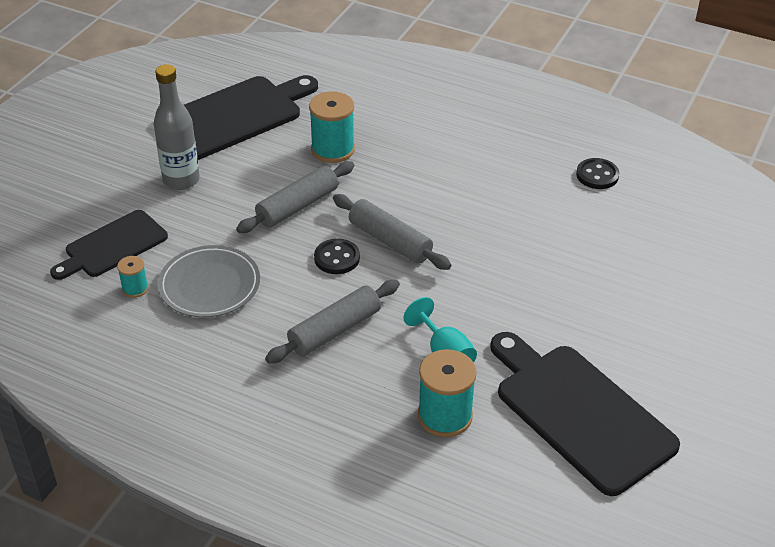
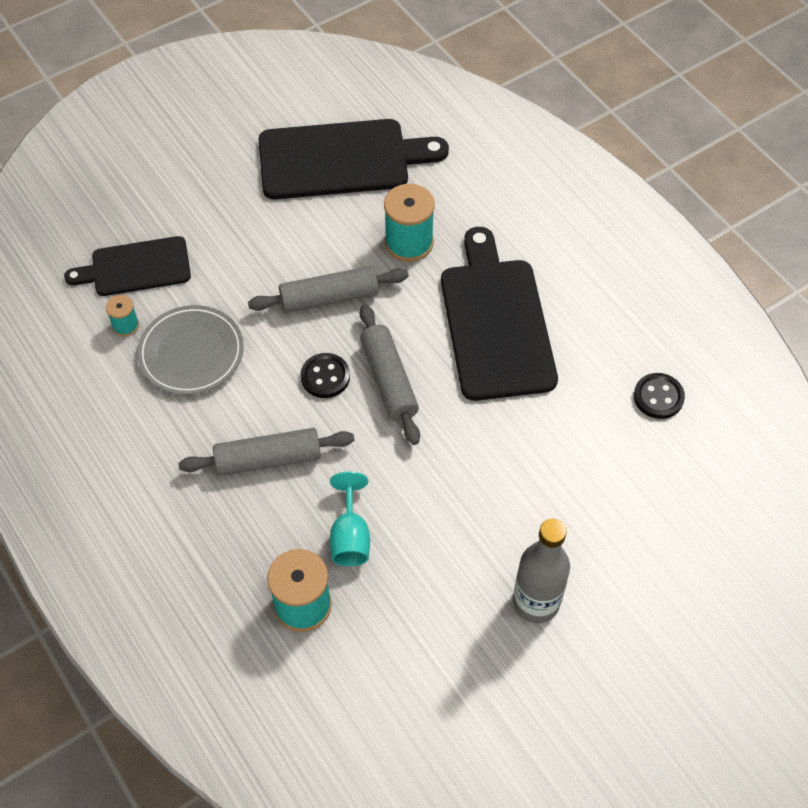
camera: 30 degrees right, 15 degrees up
(181, 180) = (243, 217): grey bottle -> grey bottle (536, 602)
(579, 413) = (429, 669): black cutting board -> black cutting board (495, 322)

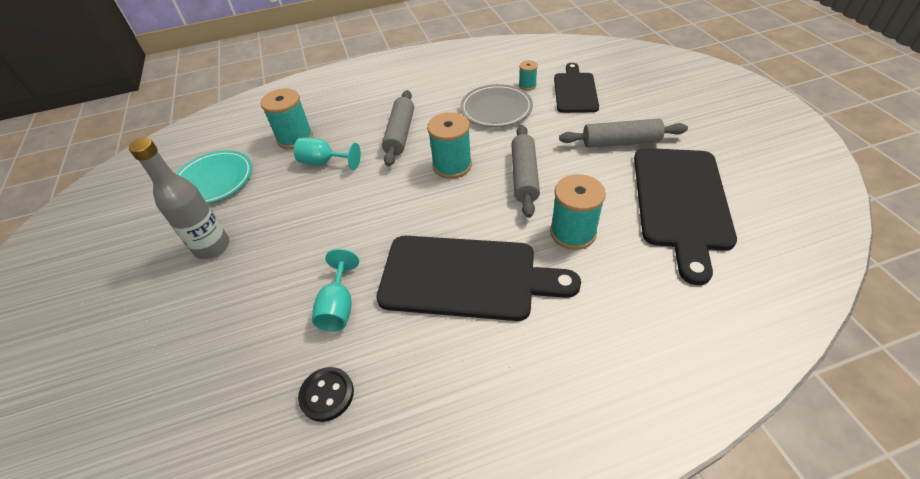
camera: 110 degrees right, 10 degrees down
(325, 377) = (452, 166): black button -> turquoise spool
(389, 380) = (434, 198): grey rolling pin -> grey rolling pin (620, 142)
(420, 677) = (214, 180): none -> turquoise plate
(568, 424) = (338, 307): none -> turquoise goblet

